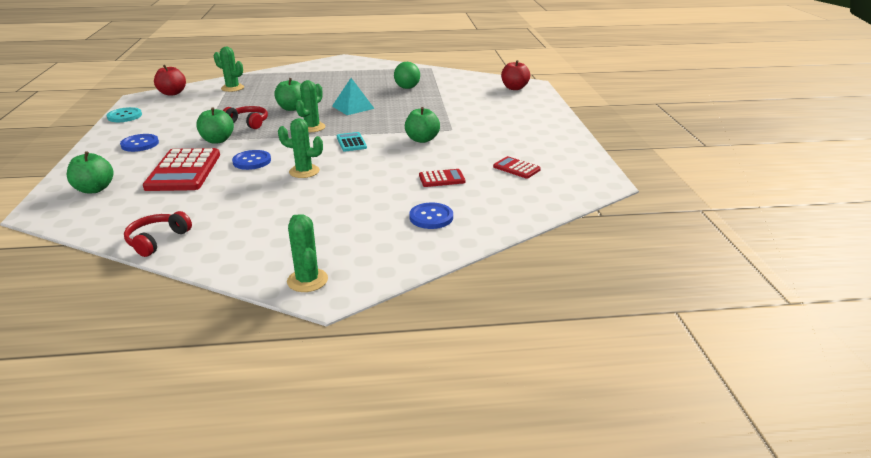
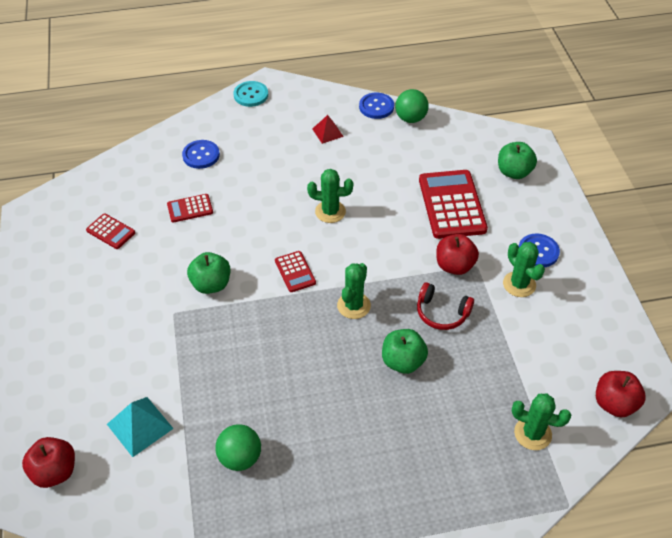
camera: 175 degrees right, 20 degrees up
(124, 116) = (618, 319): turquoise button -> turquoise button (251, 95)
(157, 240) = (410, 118): red headphones -> green ball
(217, 140) = (454, 266): green apple -> red apple
(252, 161) = (392, 226): blue button -> blue button (376, 107)
(272, 231) = (327, 132): none -> red pyramid
(307, 280) = (284, 92): green cactus -> green cactus (519, 284)
(351, 142) = (295, 272): turquoise calculator -> red calculator
(353, 107) = (315, 372): turquoise pyramid -> turquoise pyramid (139, 426)

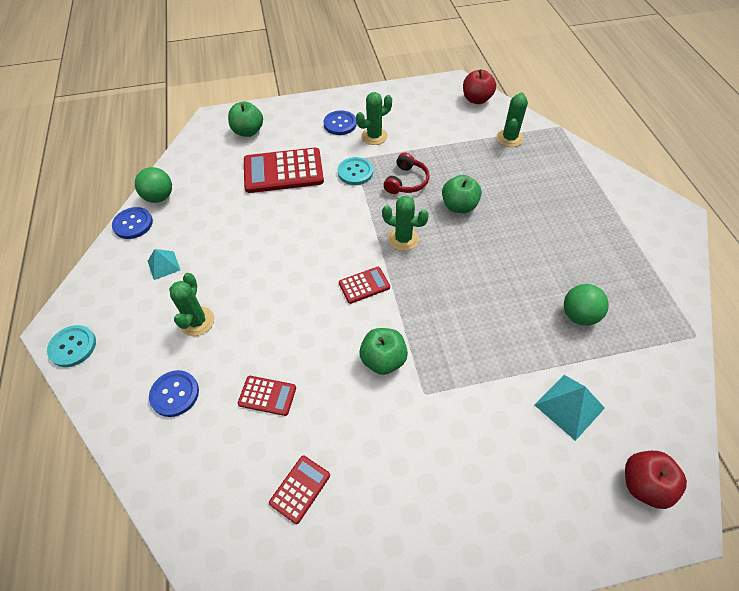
camera: 90 degrees left, 5 degrees up
(190, 208) = (267, 396): red calculator -> red calculator turned 60 degrees counterclockwise
(327, 132) = (164, 265): red pyramid -> turquoise pyramid
(330, 212) = (284, 259): green cactus -> green cactus (197, 321)
(454, 266) = (355, 172): red apple -> turquoise button

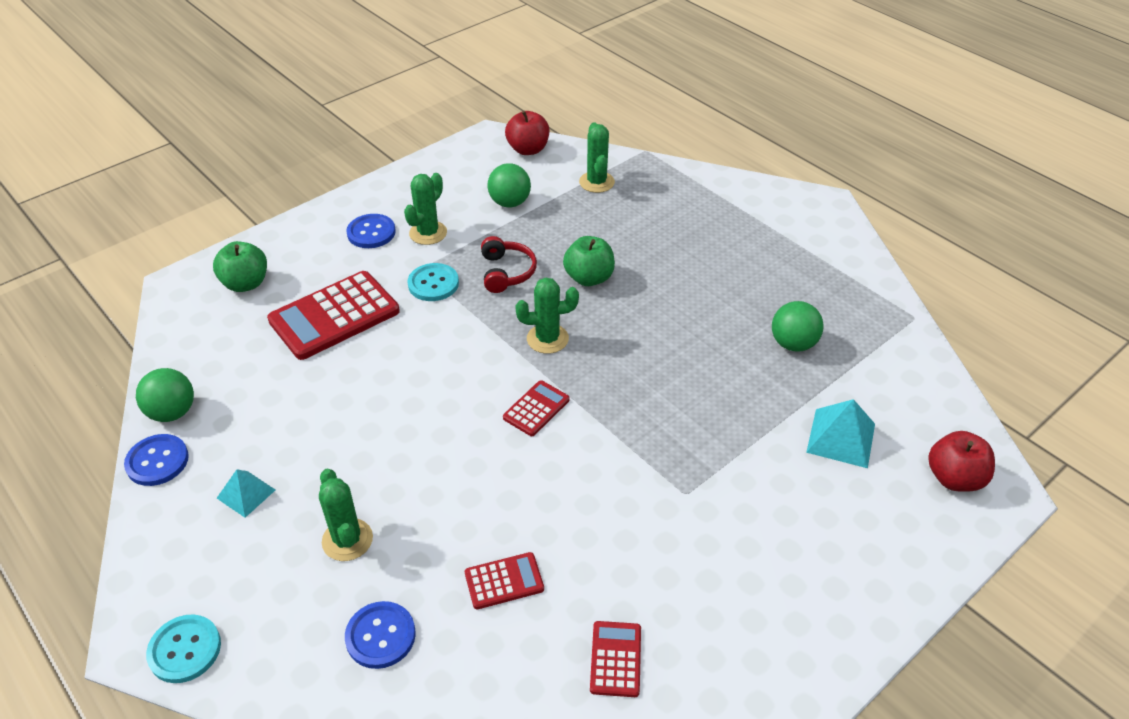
camera: 30 degrees left, 10 degrees down
(383, 360) = (615, 479): green apple -> none
(440, 133) = (510, 203): none -> green ball

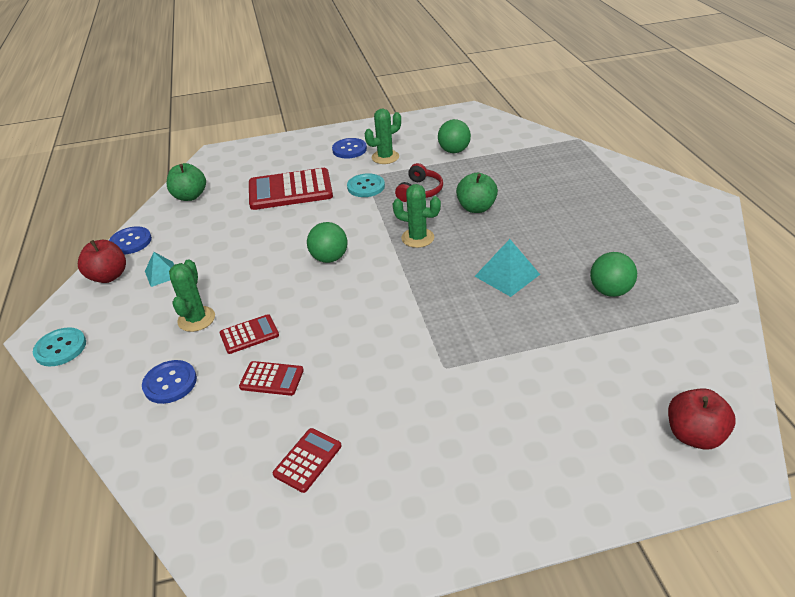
camera: 30 degrees right, 5 degrees down
(172, 412) = (159, 218): green ball -> green ball (329, 258)
(246, 283) = (254, 161): green apple -> green apple (190, 196)
(528, 149) = (491, 122): red apple -> red apple (109, 276)
(536, 409) = (376, 278): red calculator -> red calculator (249, 334)
(596, 182) = (526, 151): green cactus -> none
(841, 438) = (605, 370): turquoise pyramid -> turquoise pyramid (507, 275)

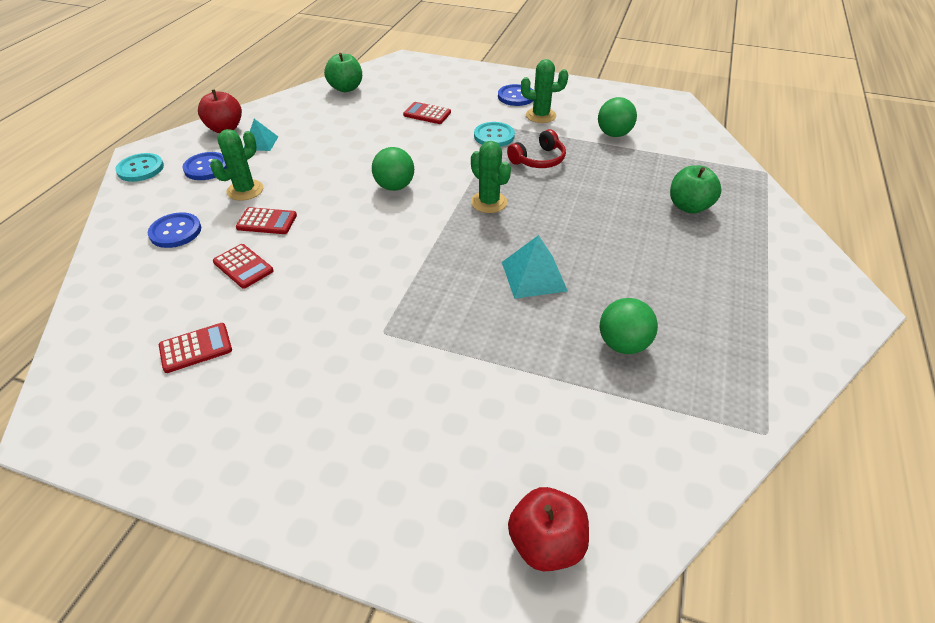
camera: 30 degrees right, 5 degrees up
(130, 242) = (267, 108): blue button -> blue button (206, 168)
(290, 190) = (427, 114): red calculator -> red calculator, size x0.50
(476, 208) = (575, 198): green apple -> green apple (689, 206)

